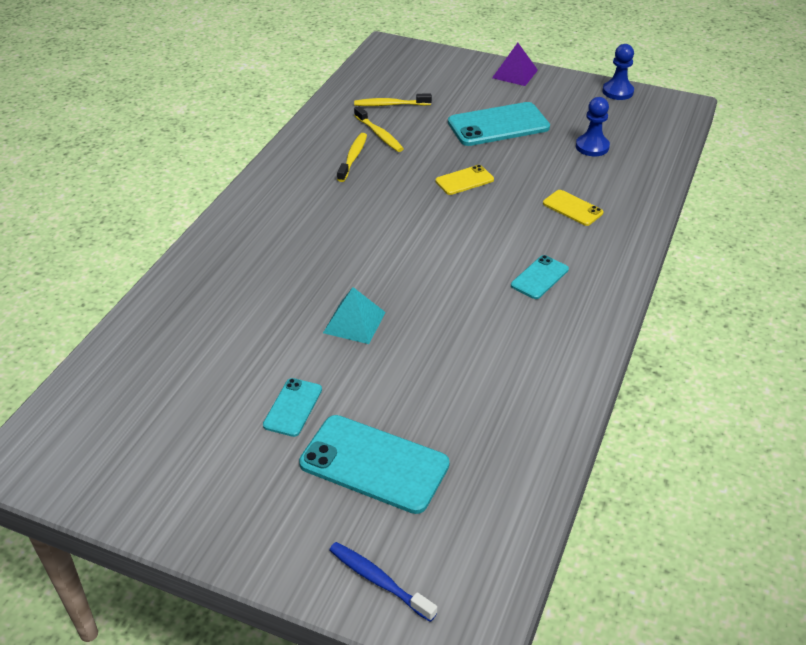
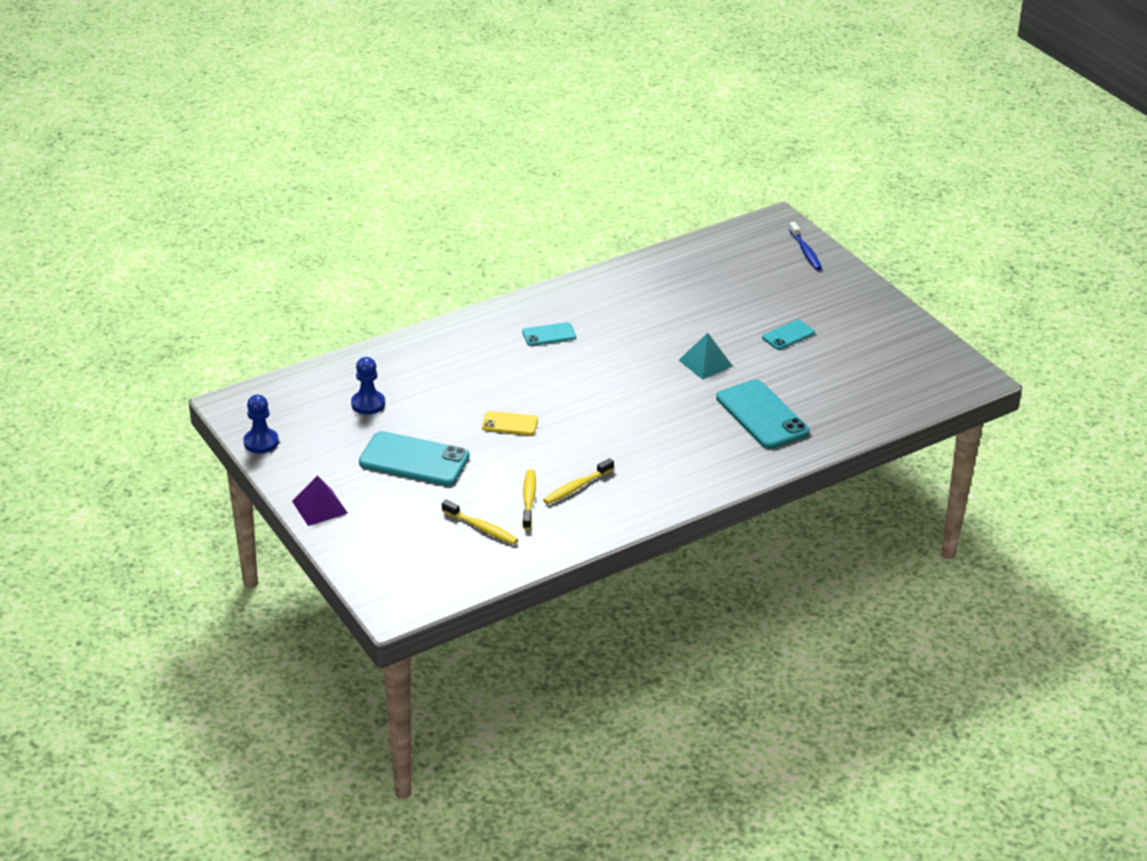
camera: 145 degrees left, 5 degrees down
(374, 464) = (764, 291): turquoise phone -> turquoise phone (762, 415)
(572, 208) = (458, 366): yellow phone -> none

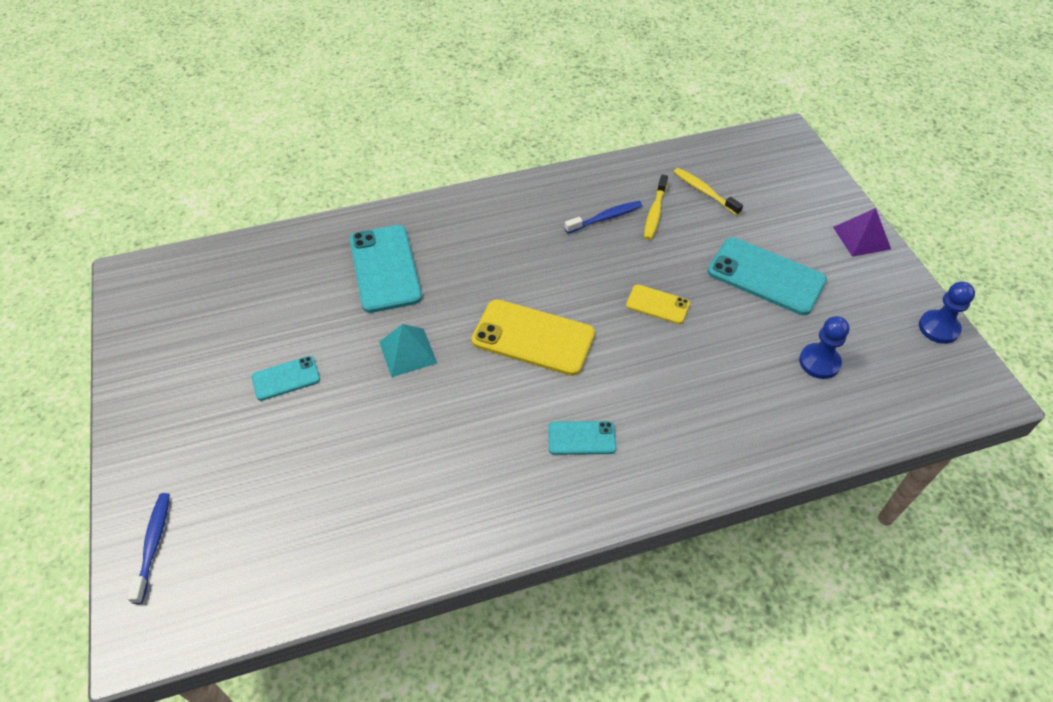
camera: 165 degrees left, 15 degrees up
(576, 487) = (606, 218): yellow toothbrush -> blue toothbrush
(608, 386) = (533, 337): none -> yellow phone

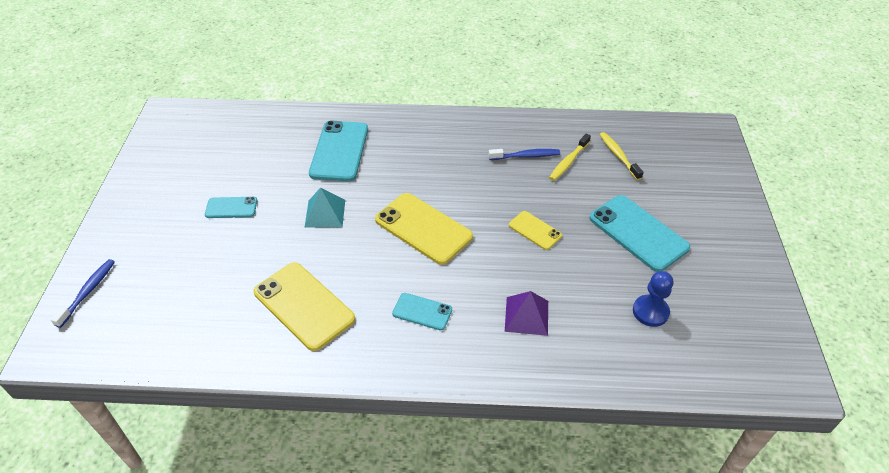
camera: 20 degrees right, 5 degrees down
(441, 474) = (304, 305): none -> yellow phone
(861, 238) = (740, 224): purple pyramid -> purple pyramid (526, 316)
(938, 328) = (775, 315): blue pawn -> none

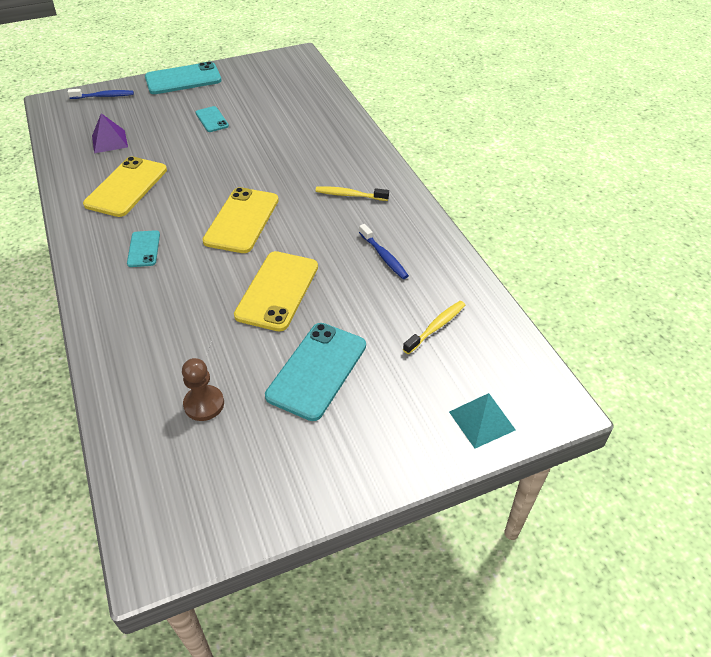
camera: 65 degrees right, 0 degrees up
(325, 213) = (230, 163): turquoise pyramid -> turquoise pyramid (482, 420)
(339, 151) = (310, 145): turquoise phone -> turquoise phone (183, 79)
(526, 316) = (163, 313): purple pyramid -> purple pyramid (109, 141)
(535, 230) = (277, 291): yellow phone -> yellow phone, size x1.87
(568, 162) = (397, 289): yellow toothbrush -> yellow toothbrush (349, 195)
(650, 312) = (204, 404): blue pawn -> brown pawn

